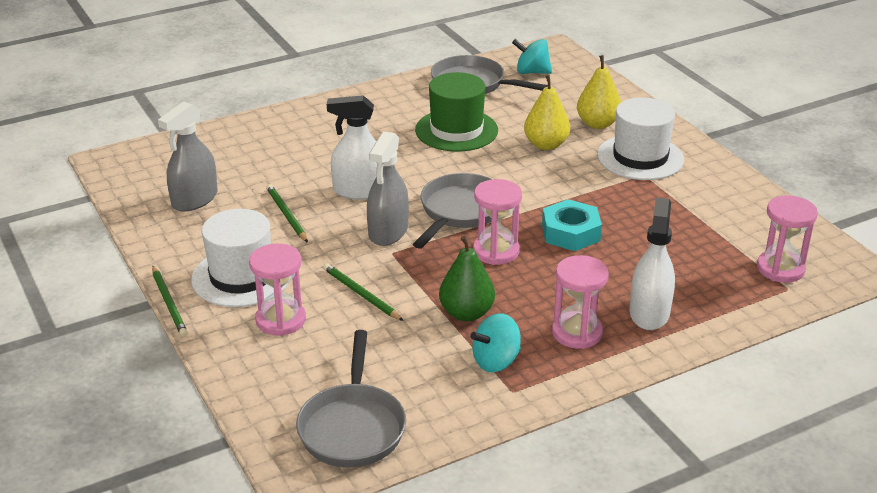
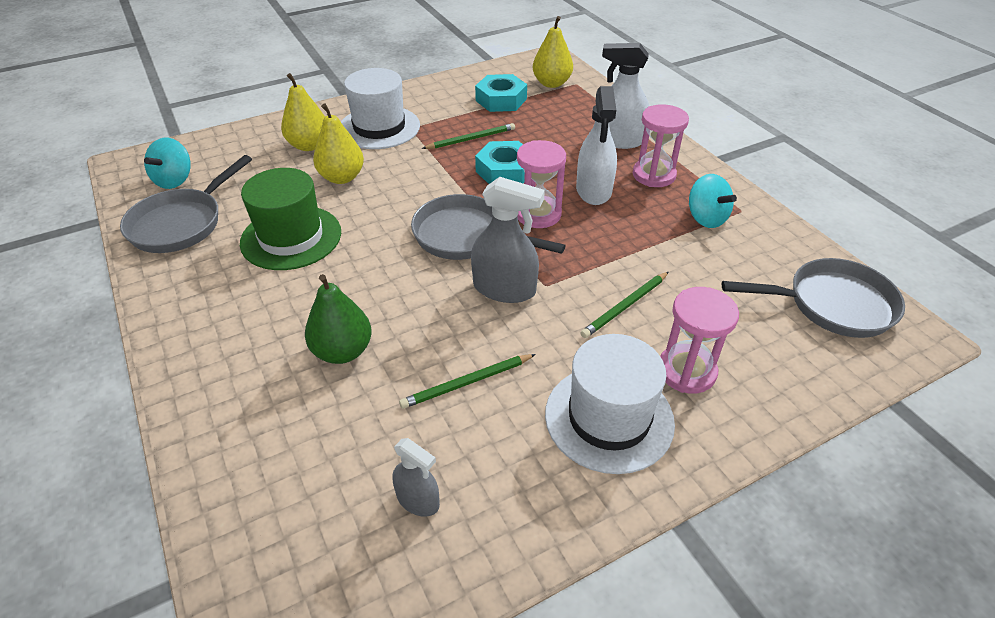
camera: 90 degrees left, 10 degrees up
(169, 303) = (681, 493): green pencil -> green pencil (471, 139)
(195, 199) = (418, 500): grey spray bottle -> grey spray bottle, size x0.58
(360, 191) = (415, 315): white spray bottle -> white spray bottle (593, 190)
(466, 313) = (641, 234): green pear -> green pear (343, 351)
(723, 231) = (501, 100): none -> turquoise nut
(780, 269) = (551, 83): pink hourglass -> yellow pear

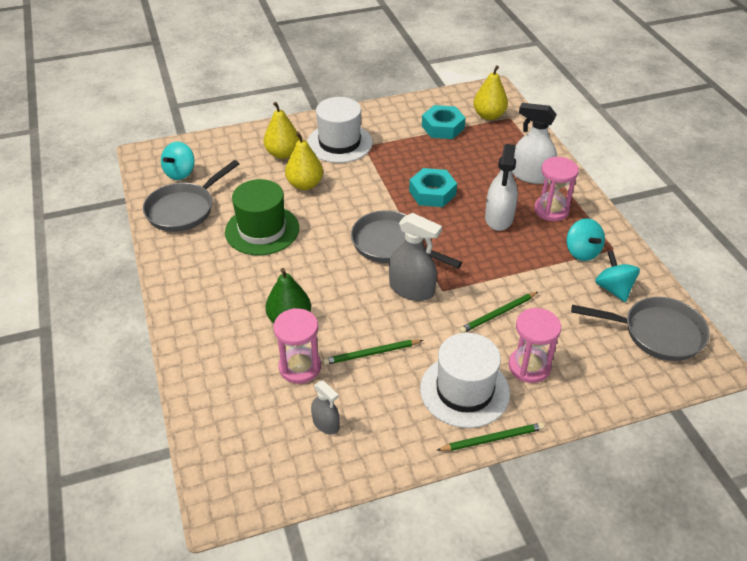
camera: 10 degrees right, 0 degrees up
(471, 139) = (411, 161): green pencil -> green pencil (492, 439)
(538, 214) = (450, 233): pink hourglass -> pink hourglass (300, 367)
(759, 257) = (613, 289): none -> turquoise spinning top

